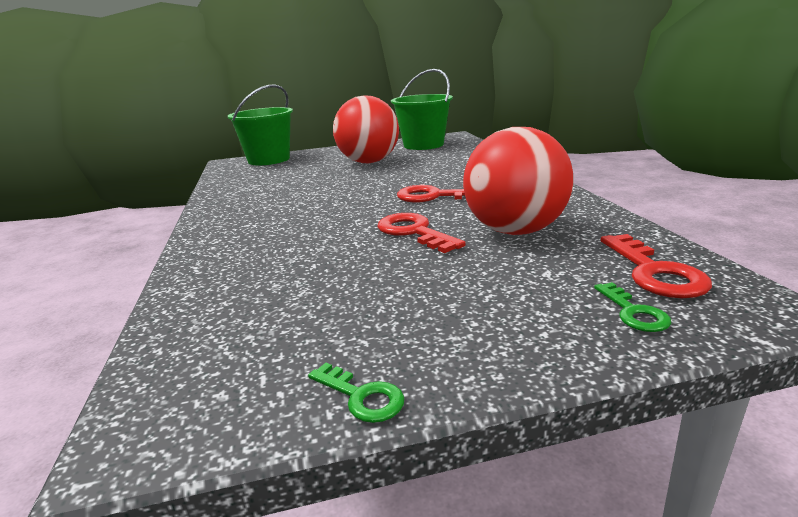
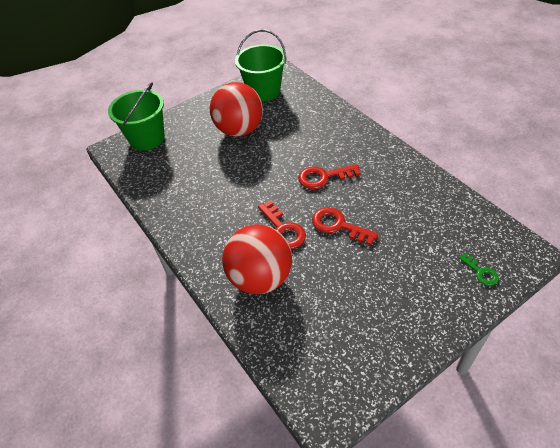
camera: 20 degrees left, 25 degrees up
(361, 397) = (398, 363): green key -> none
(515, 231) = (395, 210): red ball -> red ball (260, 278)
(654, 272) = (479, 236): red key -> red key (283, 229)

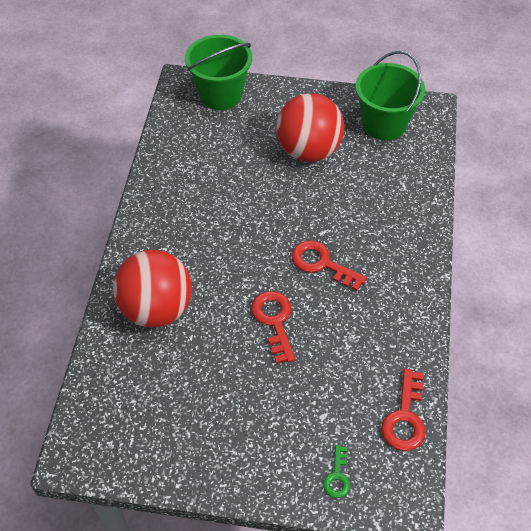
camera: 40 degrees right, 5 degrees up
(283, 229) = (225, 283): red key -> red key (405, 417)

